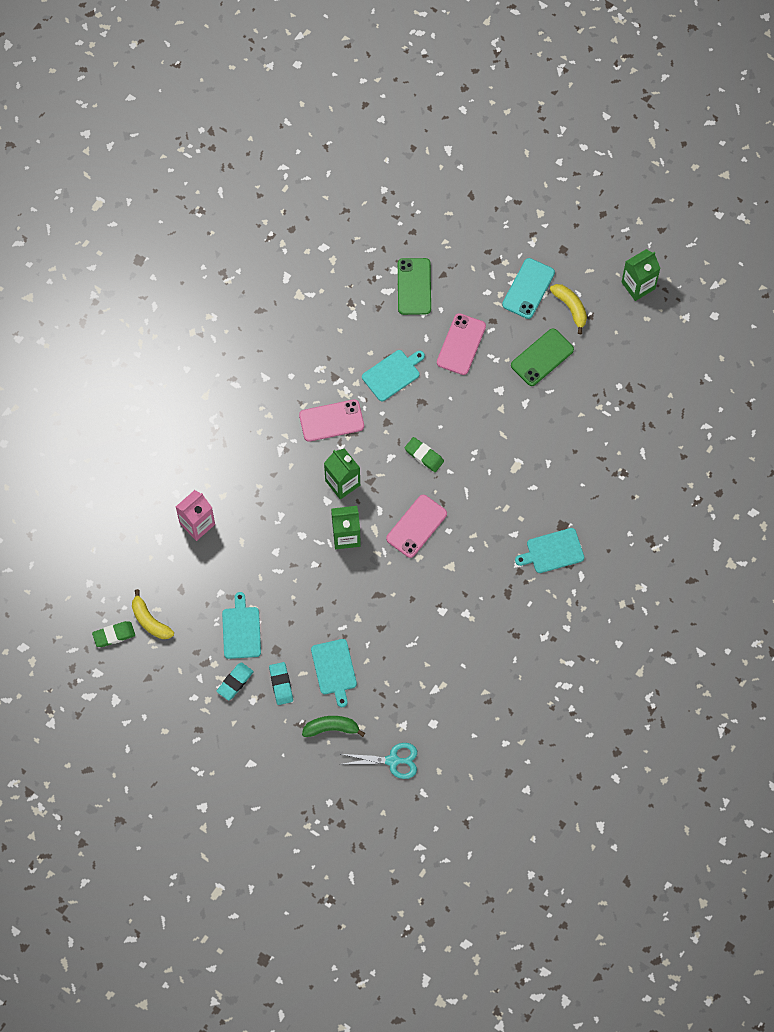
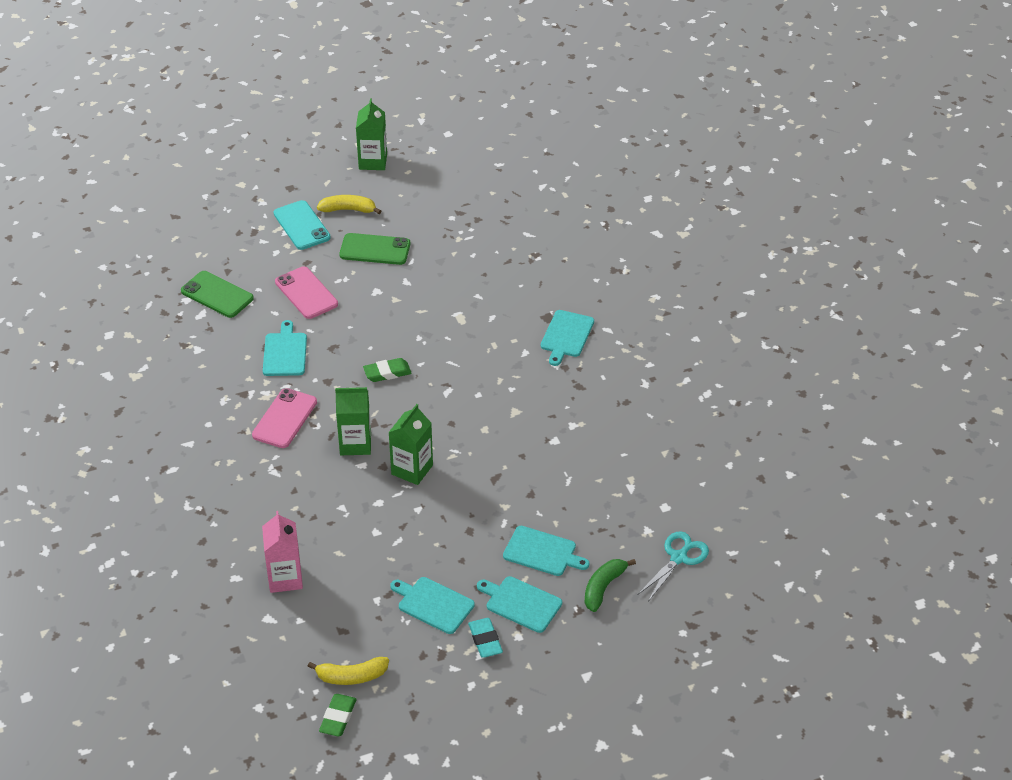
camera: 55 degrees left, 25 degrees down
(281, 684) = (521, 603): turquoise eraser -> turquoise cutting board
(416, 526) = (452, 414): pink phone -> none
(542, 357) = (375, 249): green phone -> green phone turned 75 degrees counterclockwise

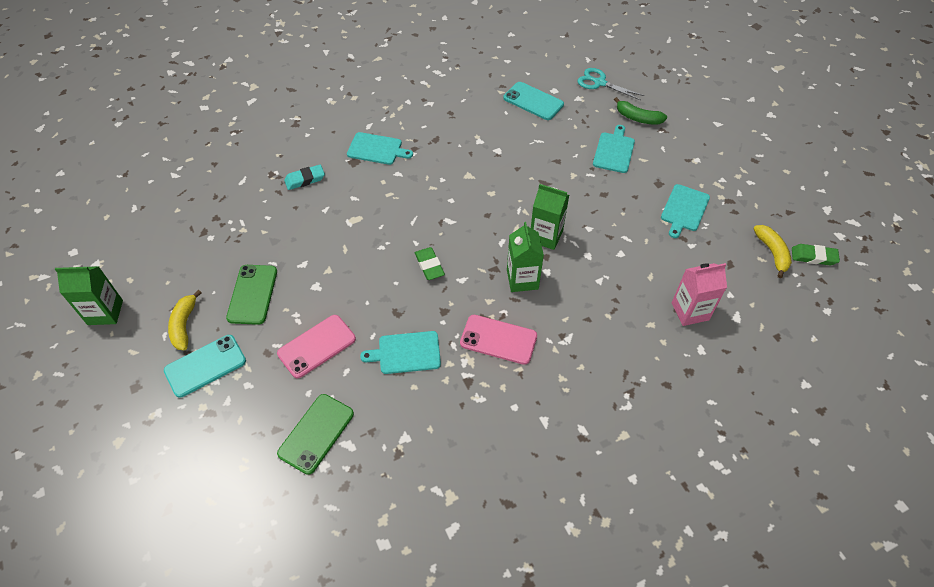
camera: 95 degrees left, 10 degrees up
(485, 640) = (707, 177): turquoise eraser -> turquoise eraser (305, 179)
(521, 603) = (666, 160): turquoise cutting board -> none
(643, 483) = (533, 101): none -> turquoise phone

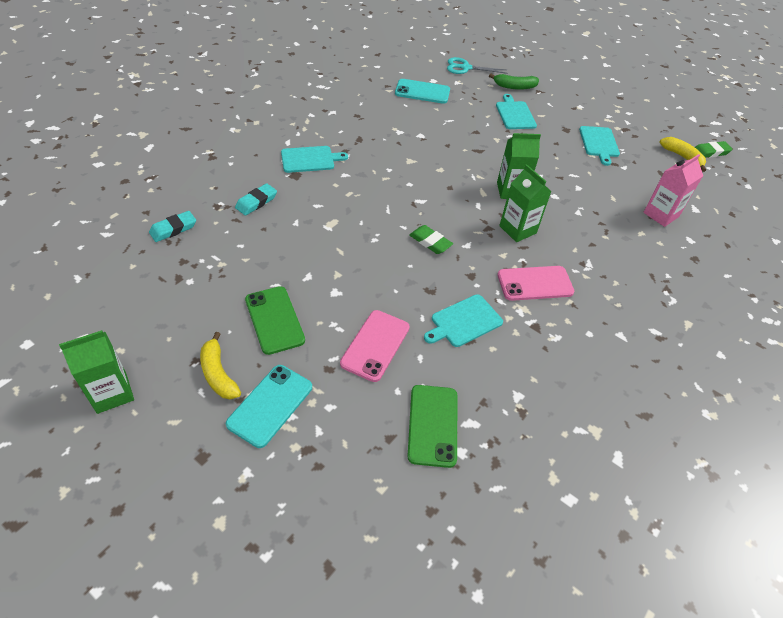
camera: 30 degrees left, 5 degrees down
(225, 186) = (173, 229): none -> turquoise eraser

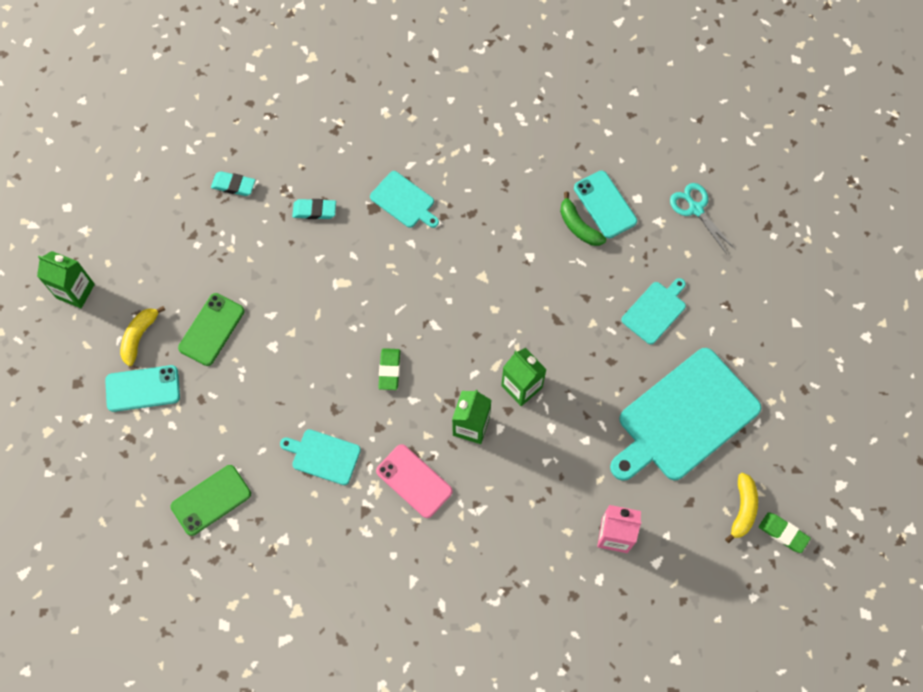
camera: 55 degrees right, 20 degrees up
(375, 345) = (247, 412): pink phone -> none
(514, 87) = (709, 277): green banana -> green banana (578, 226)
(599, 143) = (684, 417): turquoise cutting board -> turquoise cutting board, size x2.07

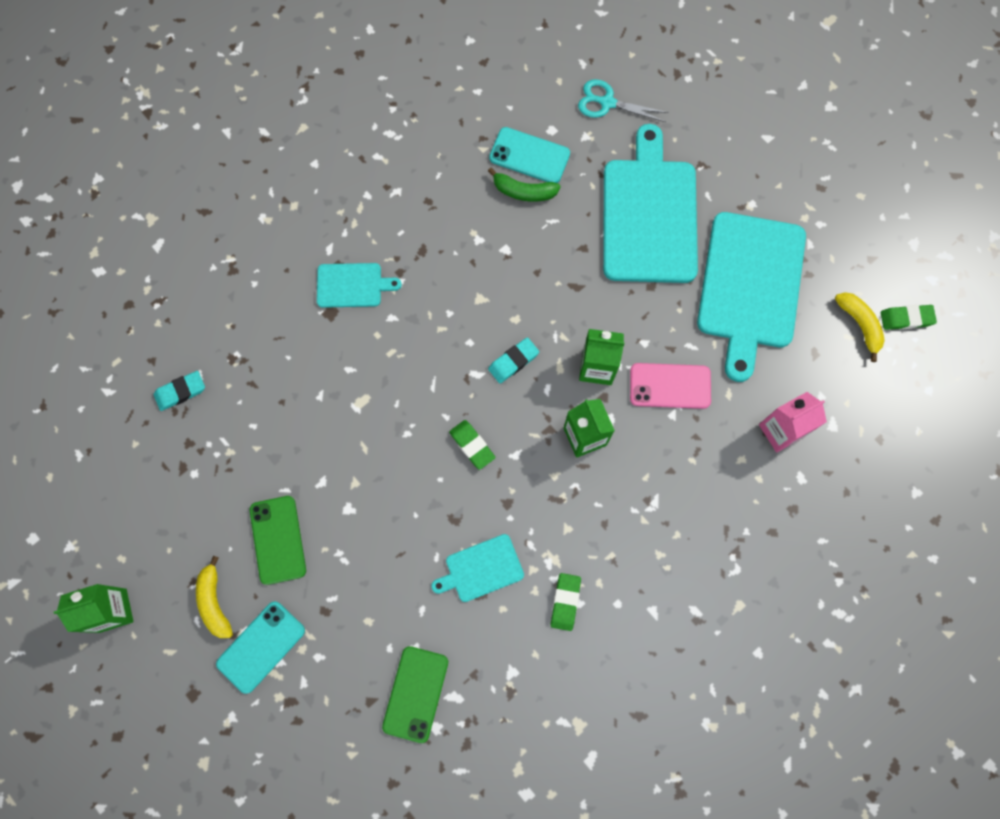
camera: 40 degrees left, 5 degrees up
(314, 210) = (278, 356): turquoise eraser -> turquoise eraser (513, 361)
(359, 524) = (565, 602): none -> green eraser
(414, 481) = (578, 524): pink phone -> pink phone (670, 386)
(655, 311) = (649, 215): turquoise cutting board -> turquoise cutting board, size x2.07

